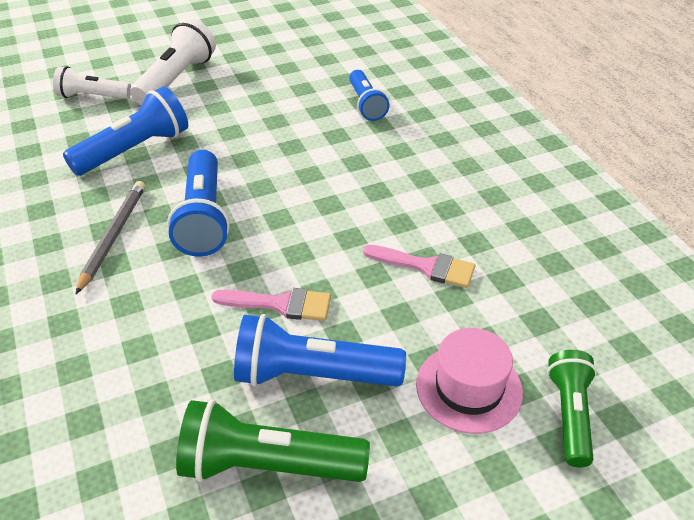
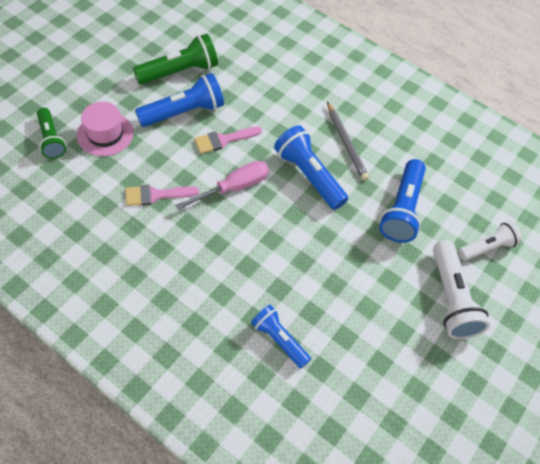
camera: 145 degrees right, 15 degrees up
(313, 238) = (234, 187): none -> pink screwdriver

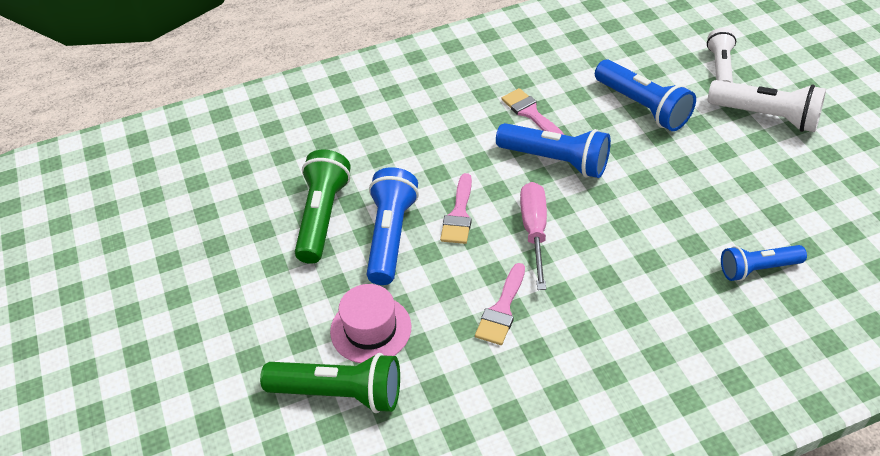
camera: 50 degrees left, 10 degrees down
(51, 139) = (340, 393): green flashlight -> green flashlight, size x1.53
(308, 175) = (556, 160): blue flashlight -> blue flashlight turned 150 degrees counterclockwise
(346, 142) = (530, 113): grey pencil -> pink brush

